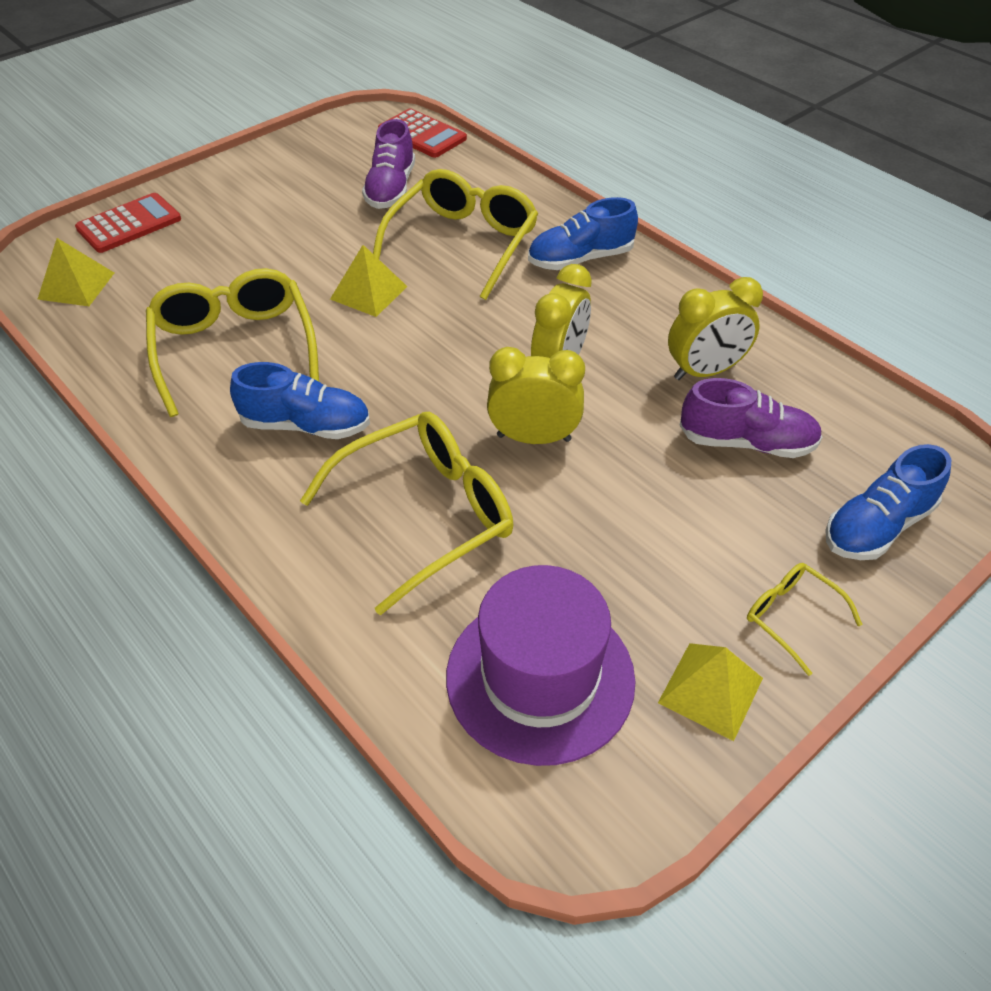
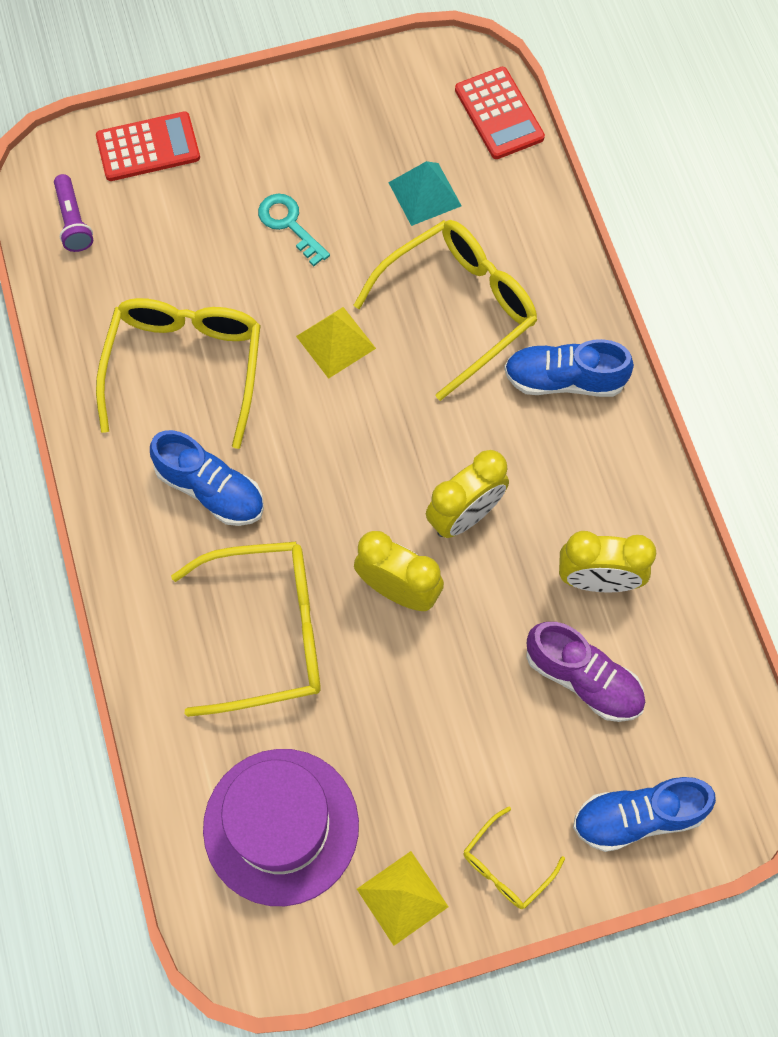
camera: 25 degrees right, 20 degrees up
(76, 286) = (73, 221): yellow pyramid -> purple flashlight
(284, 235) = (289, 224): none -> turquoise key
(391, 189) = (425, 194): purple shoe -> turquoise pyramid
(791, 617) = (506, 866): yellow glasses -> yellow glasses turned 120 degrees counterclockwise

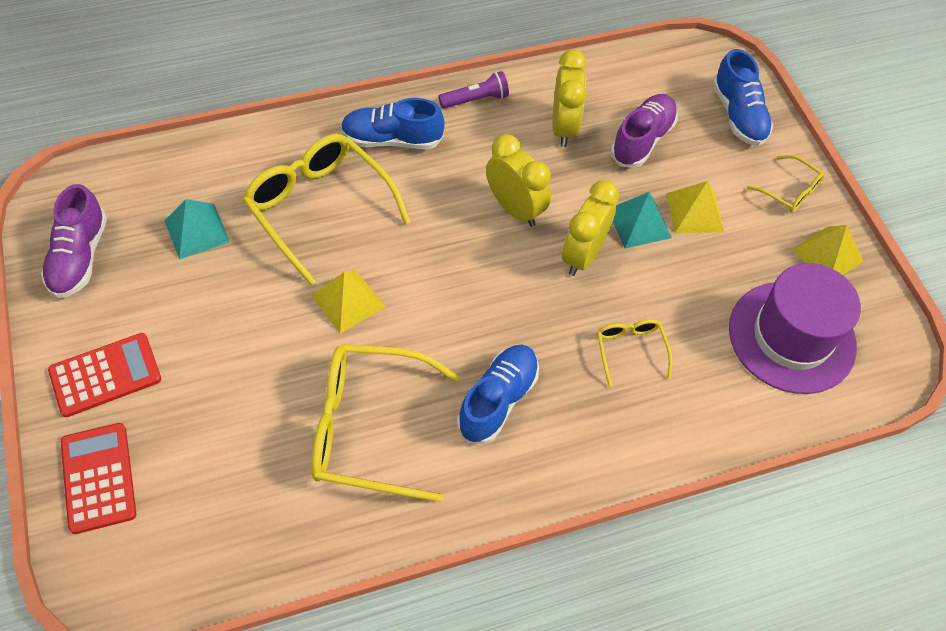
camera: 95 degrees left, 10 degrees down
(73, 221) = (183, 551): purple flashlight -> purple flashlight (475, 99)
(267, 632) = (630, 350): yellow glasses -> yellow glasses, size x0.49
(289, 224) = (215, 341): turquoise key -> none
(389, 96) = (79, 257): none -> purple shoe
(447, 660) = (639, 223): none -> turquoise pyramid
(466, 733) = (695, 212): none -> yellow pyramid
(499, 114) = (118, 173): red calculator -> red calculator (105, 375)
(564, 380) = (392, 140): blue shoe -> blue shoe turned 90 degrees clockwise

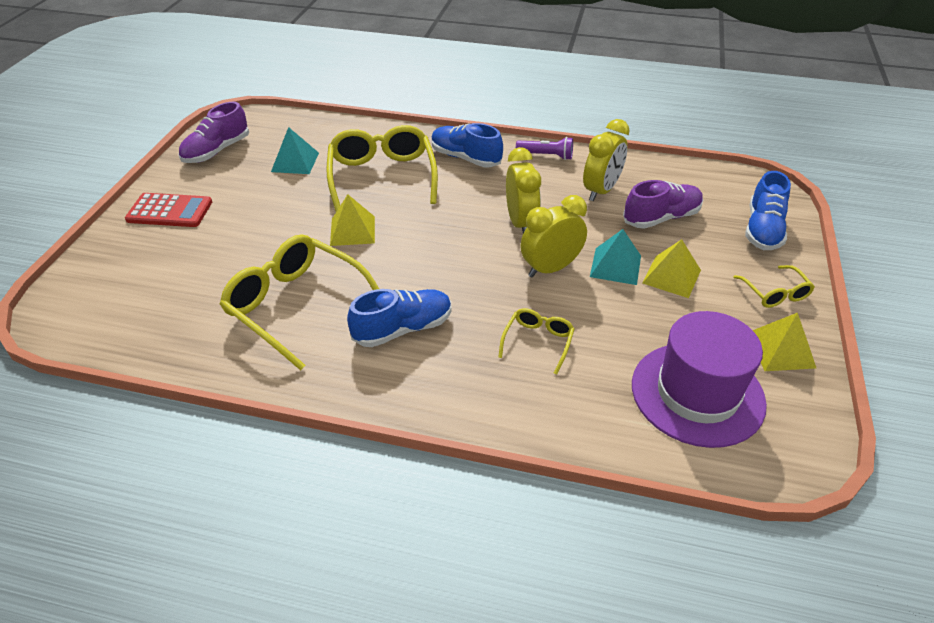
camera: 35 degrees right, 15 degrees down
(98, 478) = (110, 259): red calculator -> none

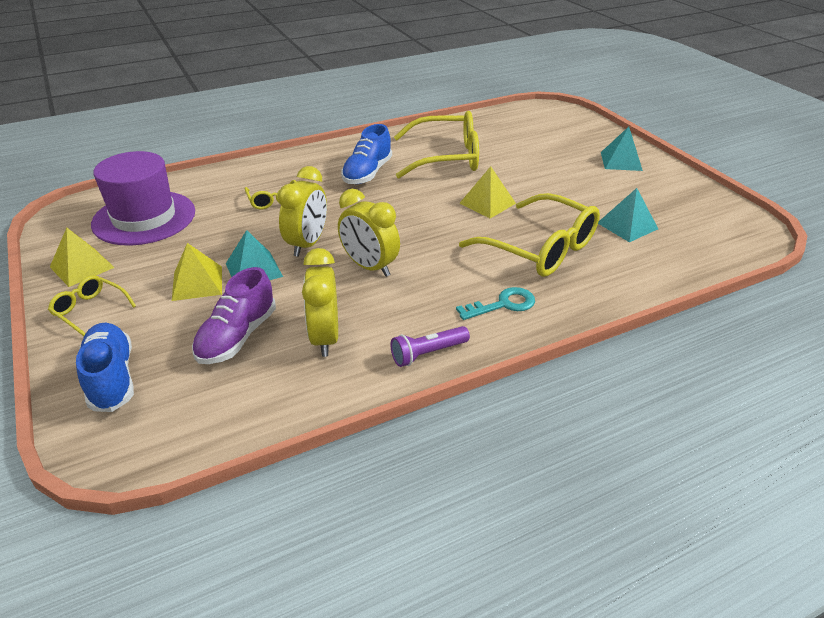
camera: 140 degrees right, 5 degrees down
(170, 211) = (621, 161): red calculator -> turquoise pyramid
(216, 151) = (697, 204): purple shoe -> none
(465, 158) = (503, 304): blue shoe -> turquoise key

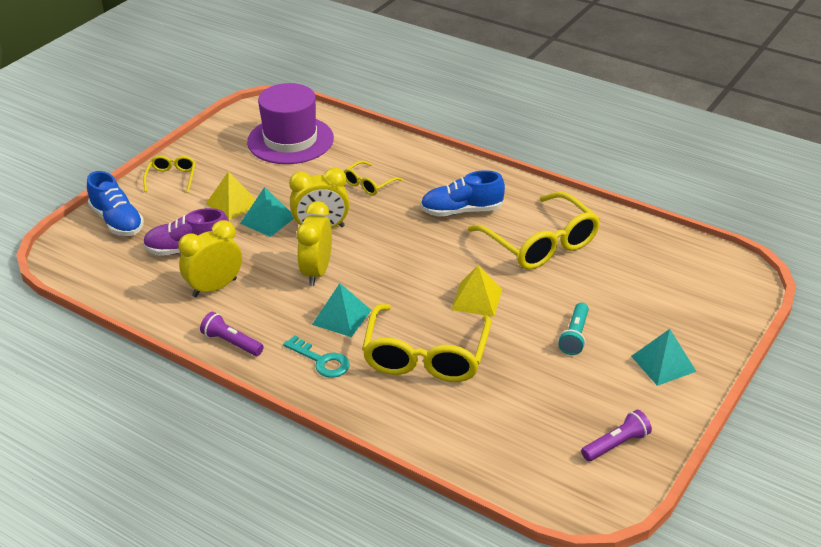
camera: 60 degrees right, 0 degrees up
(82, 267) = (213, 149): yellow pyramid -> none
(111, 378) = (117, 221): blue shoe -> blue shoe turned 105 degrees clockwise
(566, 180) = (575, 336): none -> turquoise flashlight
(627, 226) = (520, 402): turquoise pyramid -> turquoise pyramid (341, 317)
(696, 205) = (616, 444): none -> purple flashlight

